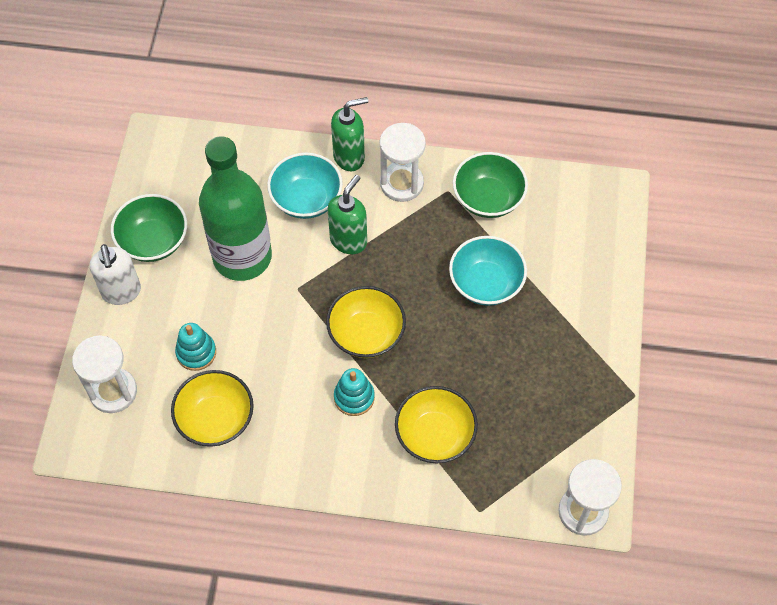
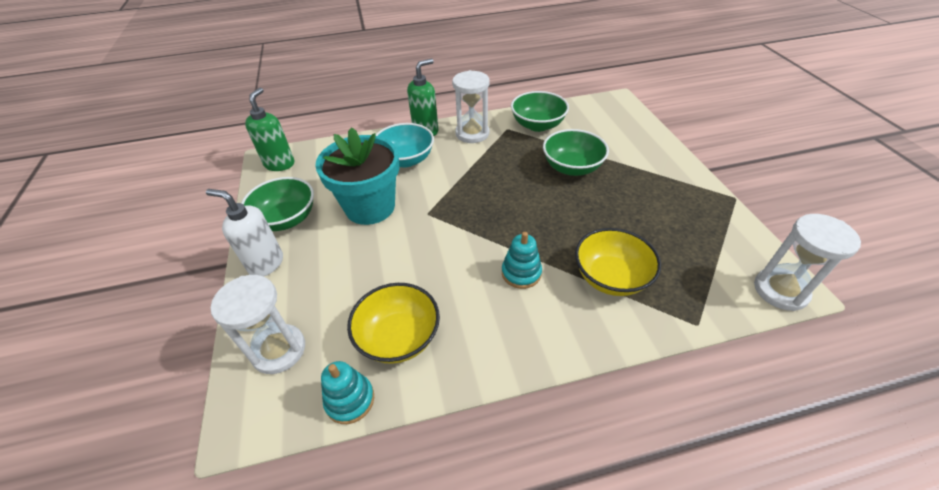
camera: 20 degrees left, 15 degrees down
(121, 292) = (266, 263): white soap dispenser -> white soap dispenser turned 150 degrees clockwise
(196, 352) = (356, 287): turquoise stacking toy -> turquoise stacking toy (350, 400)
(242, 257) = (370, 207): green bottle -> turquoise flower pot
(348, 240) = (452, 173): green soap dispenser -> green soap dispenser (280, 164)
(366, 334) = (502, 225): yellow bowl -> none
(486, 283) = (572, 167): turquoise bowl -> green bowl

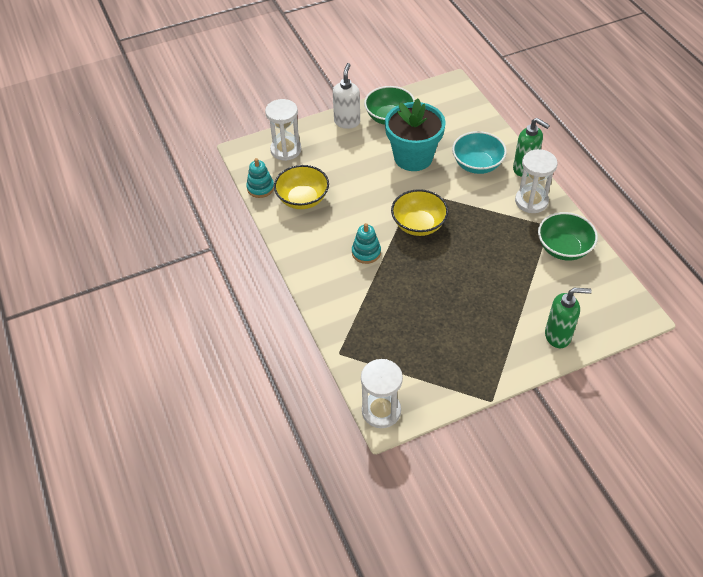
camera: 80 degrees right, 5 degrees up
(280, 164) = (448, 93): green soap dispenser -> green soap dispenser (558, 336)
(572, 167) = (501, 277): green bowl -> none
(610, 277) = (373, 304): yellow bowl -> yellow bowl (418, 224)

